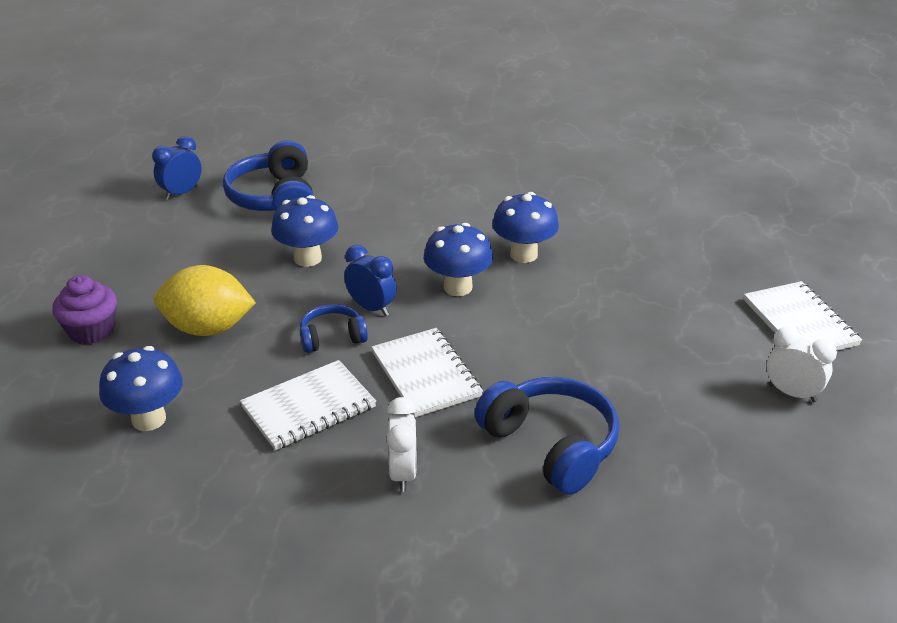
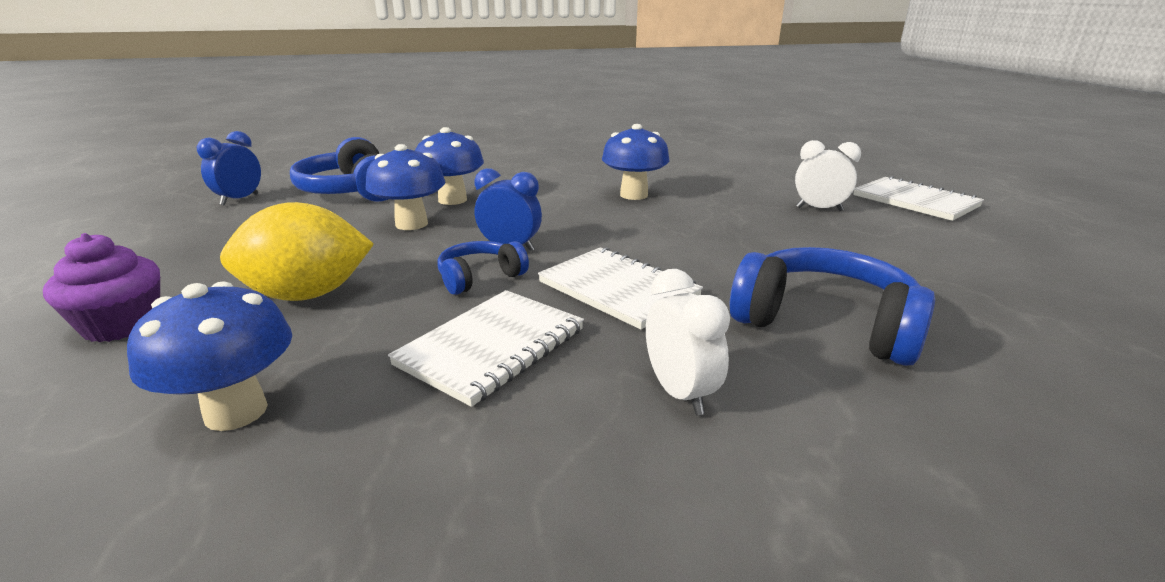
camera: 20 degrees left, 10 degrees down
(458, 287) = (591, 222): blue mushroom -> blue mushroom (452, 200)
(792, 393) = (982, 242): white clock -> white clock (819, 209)

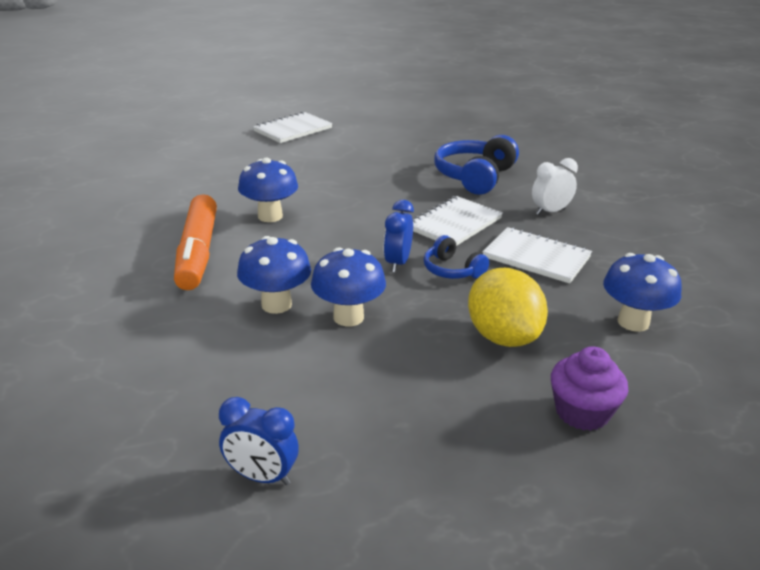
camera: 95 degrees left, 5 degrees up
(352, 191) = (236, 381): blue headphones -> none
(558, 175) = (197, 252): none -> orange marker
(819, 209) = (308, 157): white clock -> none

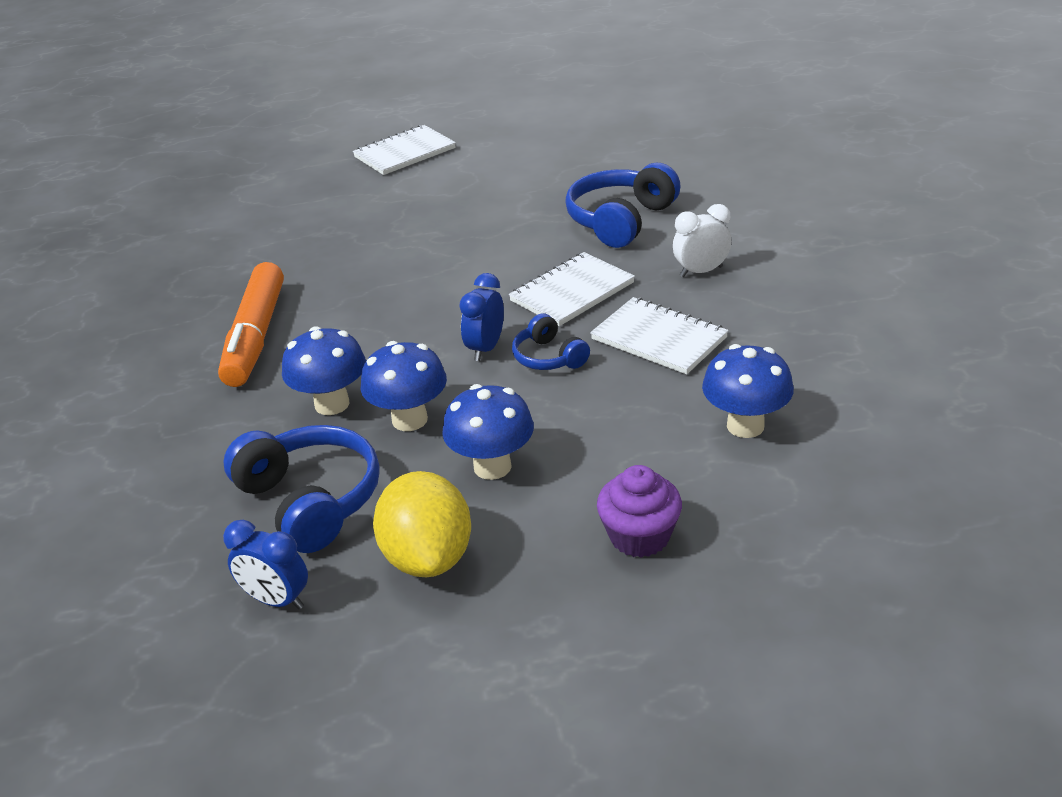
camera: 10 degrees right, 5 degrees up
(270, 216) = (349, 285): blue mushroom -> blue mushroom (492, 467)
(275, 385) = (310, 501): none -> blue headphones
(503, 337) = (581, 444): yellow lemon -> yellow lemon (428, 557)

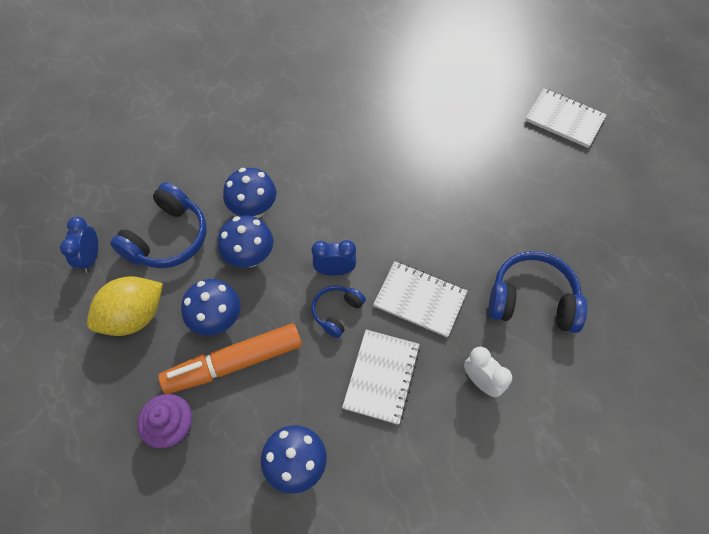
camera: 65 degrees right, 25 degrees up
(255, 337) = (307, 140): orange marker -> orange marker (234, 363)

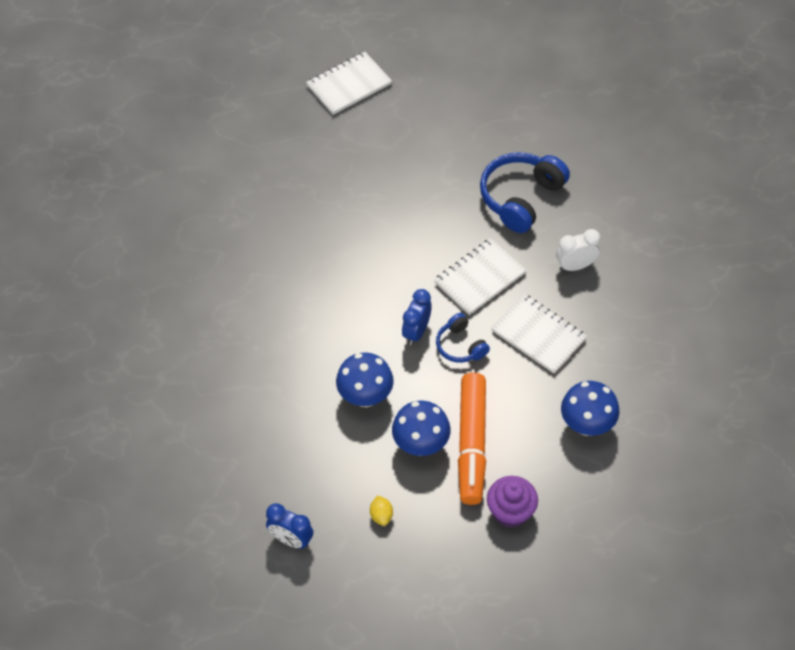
camera: 65 degrees left, 5 degrees down
(134, 316) = (381, 515): yellow lemon -> yellow lemon, size x0.40
(167, 238) = (304, 463): blue headphones -> none
(254, 210) = (311, 376): blue mushroom -> none

